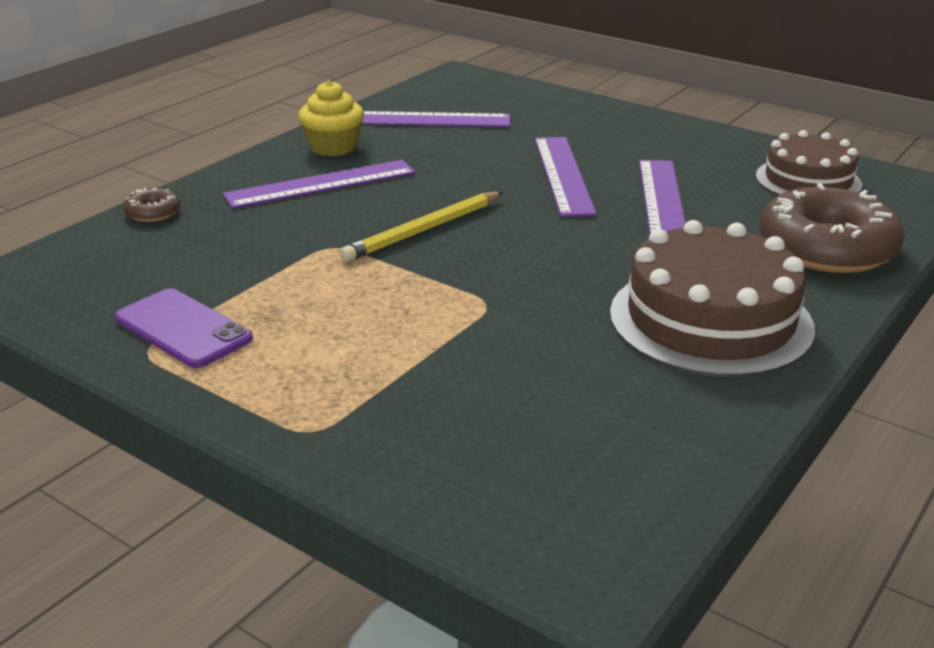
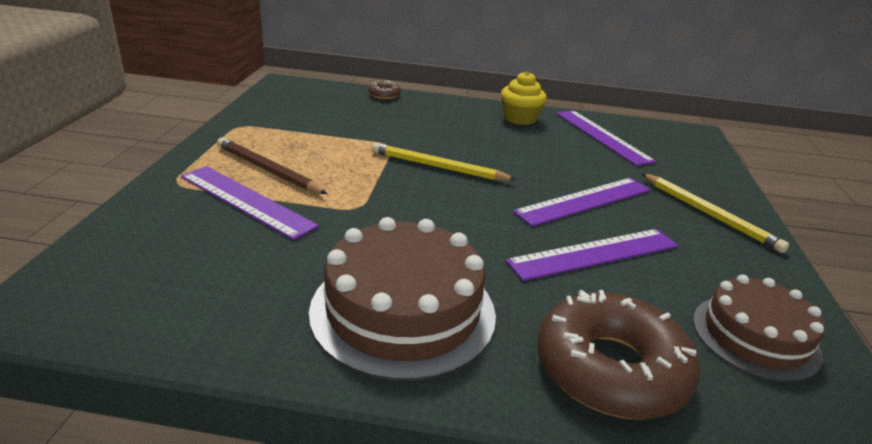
camera: 60 degrees right, 0 degrees up
(183, 329) = (266, 129): purple phone -> none
(321, 184) = (466, 125): purple ruler -> purple ruler (246, 201)
(333, 348) = (268, 170): none -> brown pencil
(625, 130) = (708, 214): none -> yellow pencil

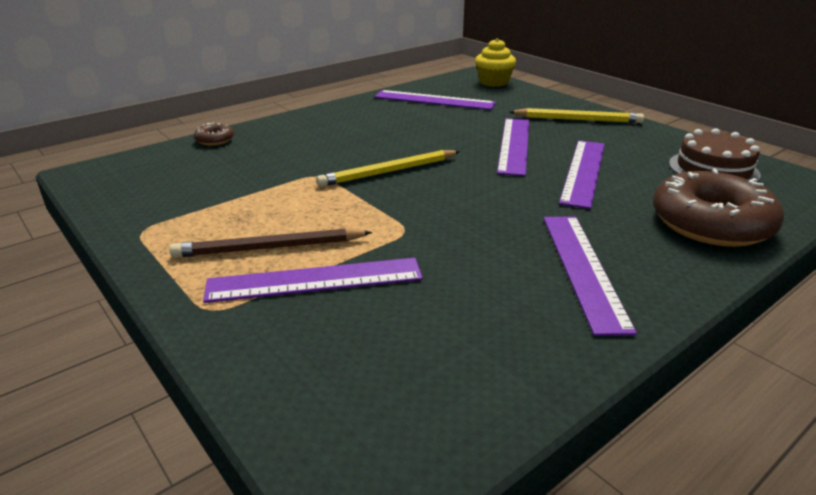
camera: 45 degrees left, 0 degrees up
(403, 311) = (583, 269): brown cake -> purple ruler
(520, 118) = (360, 111): yellow cupcake -> yellow cupcake (493, 82)

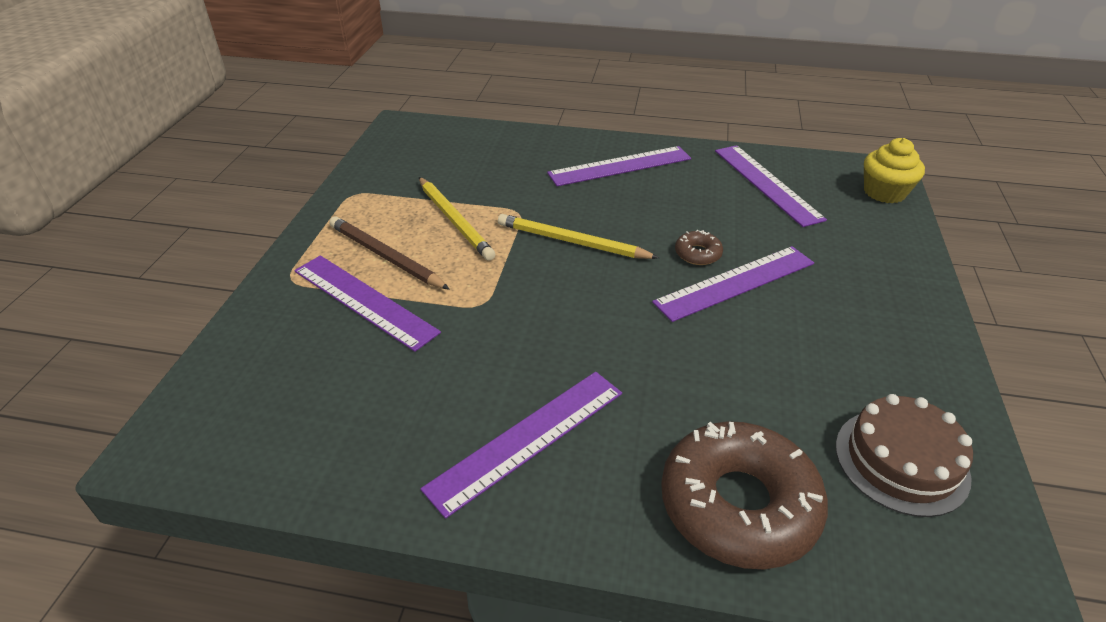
camera: 50 degrees right, 10 degrees up
(215, 140) = (514, 135): brown donut -> brown donut (697, 254)
(577, 119) = (877, 295): yellow pencil -> yellow pencil (454, 220)
(583, 172) = (738, 357): purple ruler -> purple ruler (620, 166)

